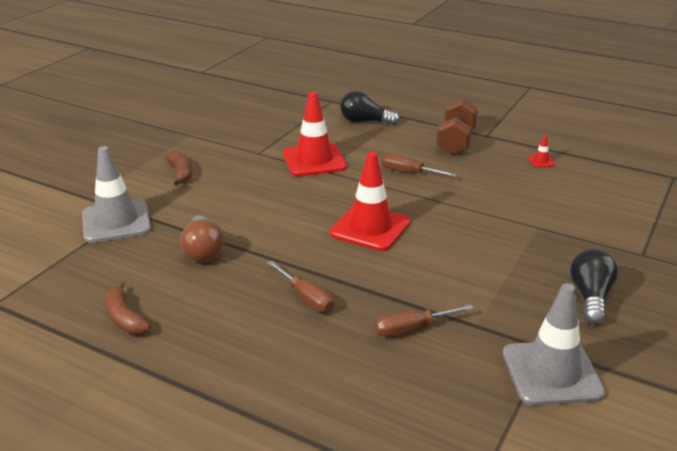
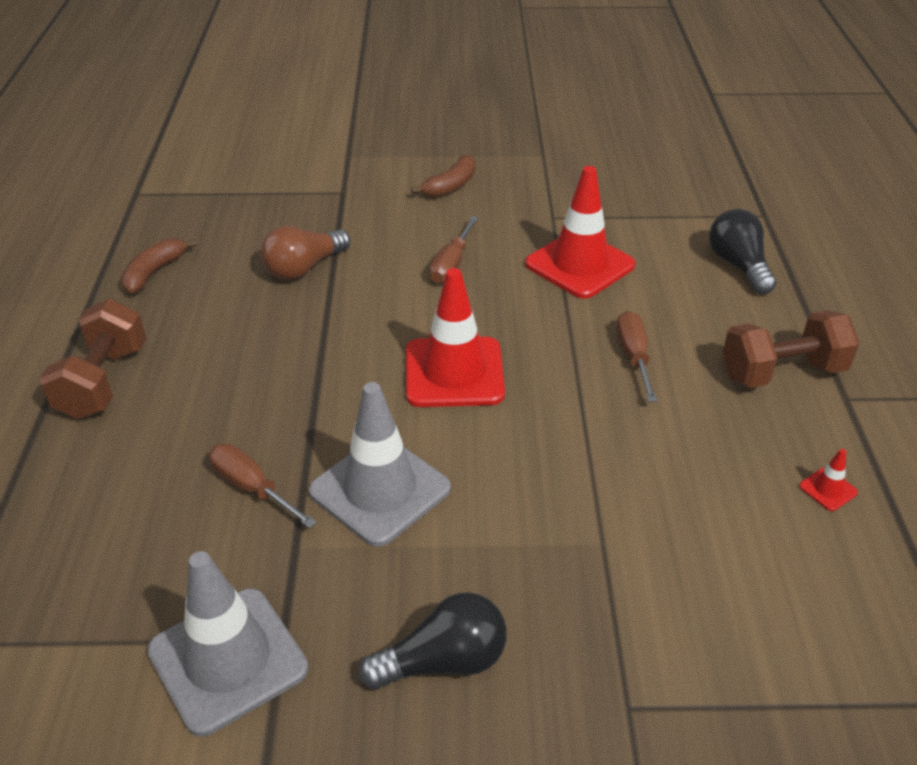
camera: 60 degrees right, 10 degrees up
(116, 222) = (317, 192): grey traffic cone -> grey traffic cone (380, 490)
(239, 372) = (103, 382): none -> brown dumbbell
(306, 297) = (263, 377): brown screwdriver -> brown screwdriver (451, 264)

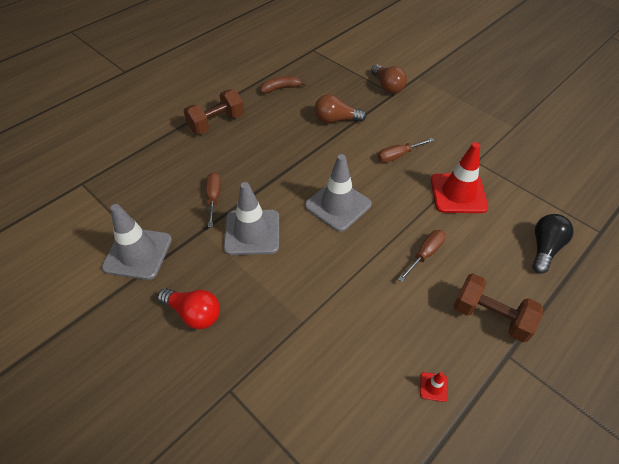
camera: 45 degrees right, 10 degrees up
(322, 187) = (387, 86): none -> brown light bulb
(443, 662) = (194, 313): black light bulb -> red light bulb
(450, 186) = (446, 117): brown banana -> none
(454, 372) = (338, 205): red traffic cone -> grey traffic cone

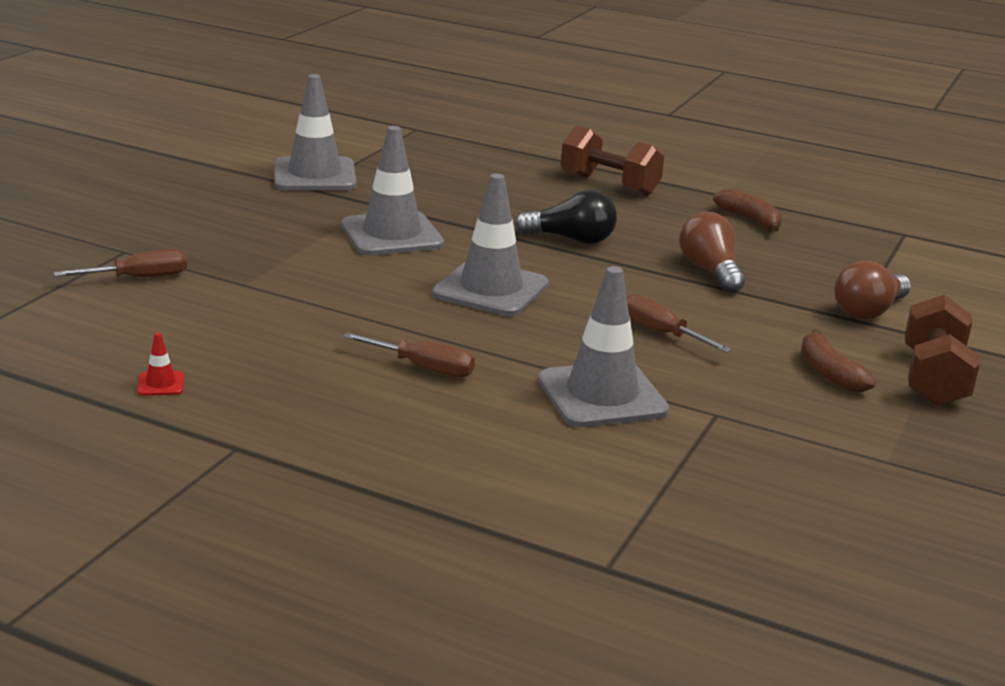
camera: 70 degrees right, 25 degrees down
(194, 313) = (232, 218): red light bulb -> none
(214, 198) = (443, 203): brown screwdriver -> brown screwdriver (138, 278)
(442, 117) = (829, 373): none -> brown banana
(458, 193) = (602, 395): red traffic cone -> grey traffic cone
(490, 317) = (312, 431): brown dumbbell -> brown dumbbell (933, 379)
(544, 248) = (510, 491): black light bulb -> black light bulb (571, 239)

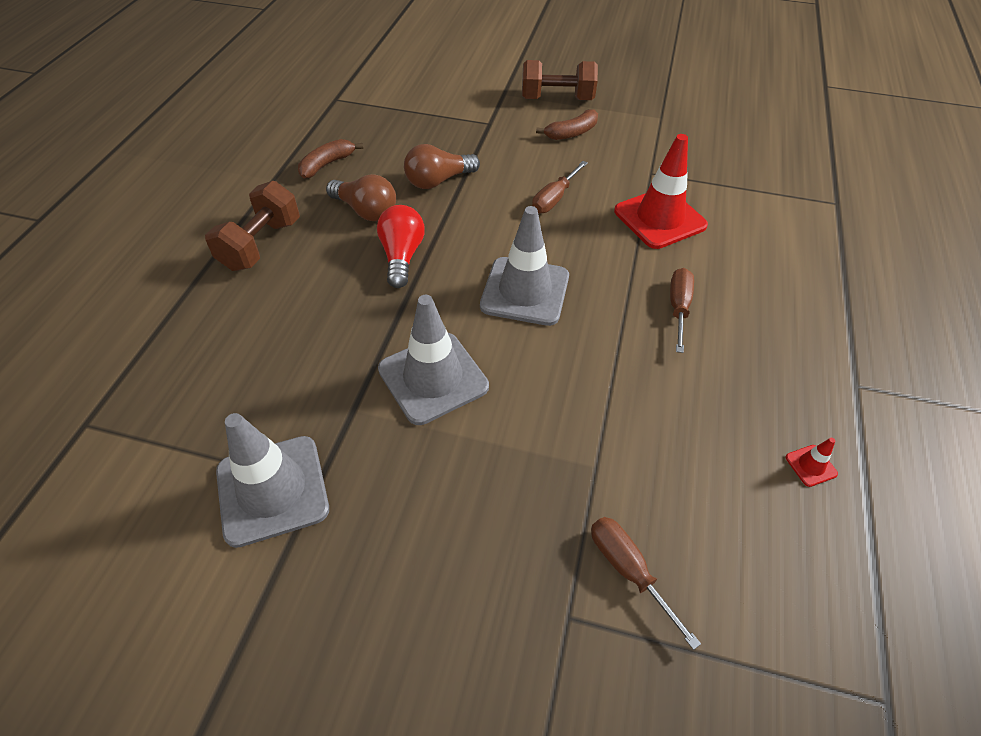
camera: 100 degrees left, 25 degrees up
(571, 239) = (402, 256): black light bulb -> red light bulb
(602, 395) = (659, 218): grey traffic cone -> red traffic cone
(869, 311) = (475, 117): brown light bulb -> brown light bulb (366, 211)

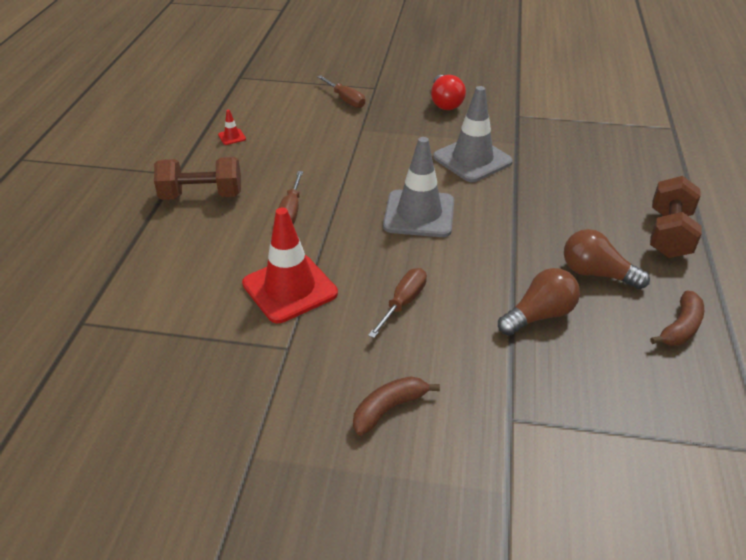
camera: 175 degrees right, 10 degrees down
(272, 490) = (540, 112): grey traffic cone -> none
(402, 256) = (536, 233): red light bulb -> red light bulb (445, 103)
(557, 99) = (417, 486): brown dumbbell -> brown dumbbell (202, 195)

